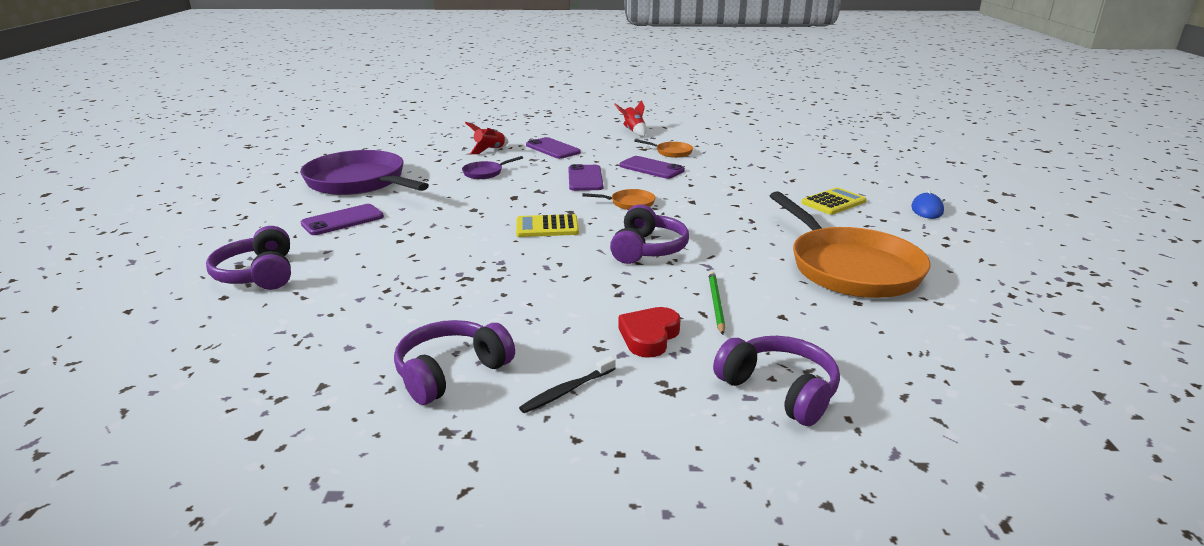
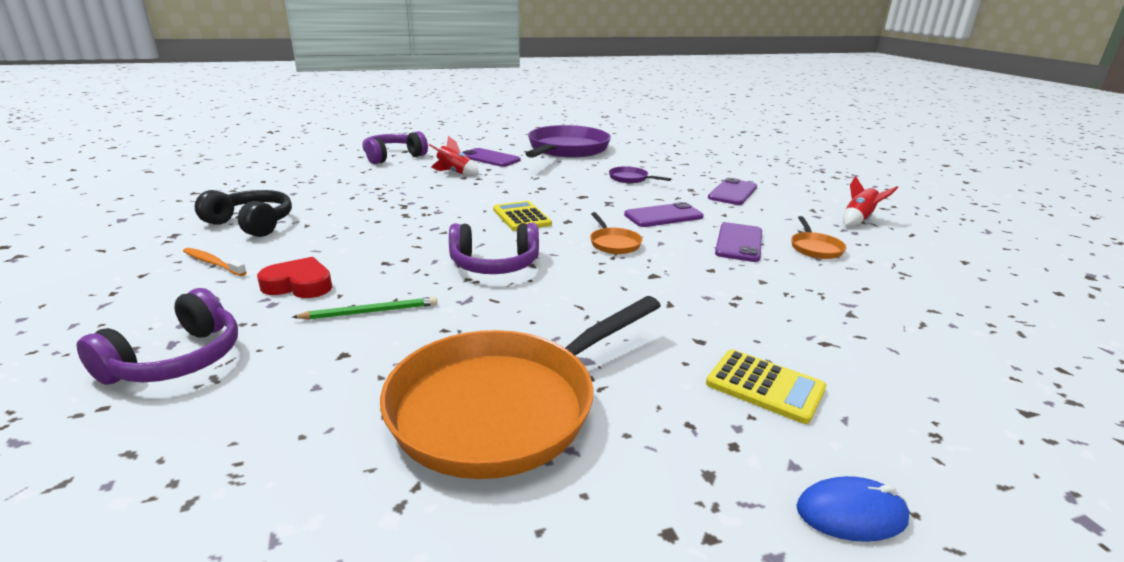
camera: 70 degrees right, 0 degrees up
(451, 372) = (252, 224): purple headphones -> black headphones
(489, 150) = (692, 172): red rocket -> red rocket (454, 173)
(567, 391) = (213, 263): black toothbrush -> orange toothbrush

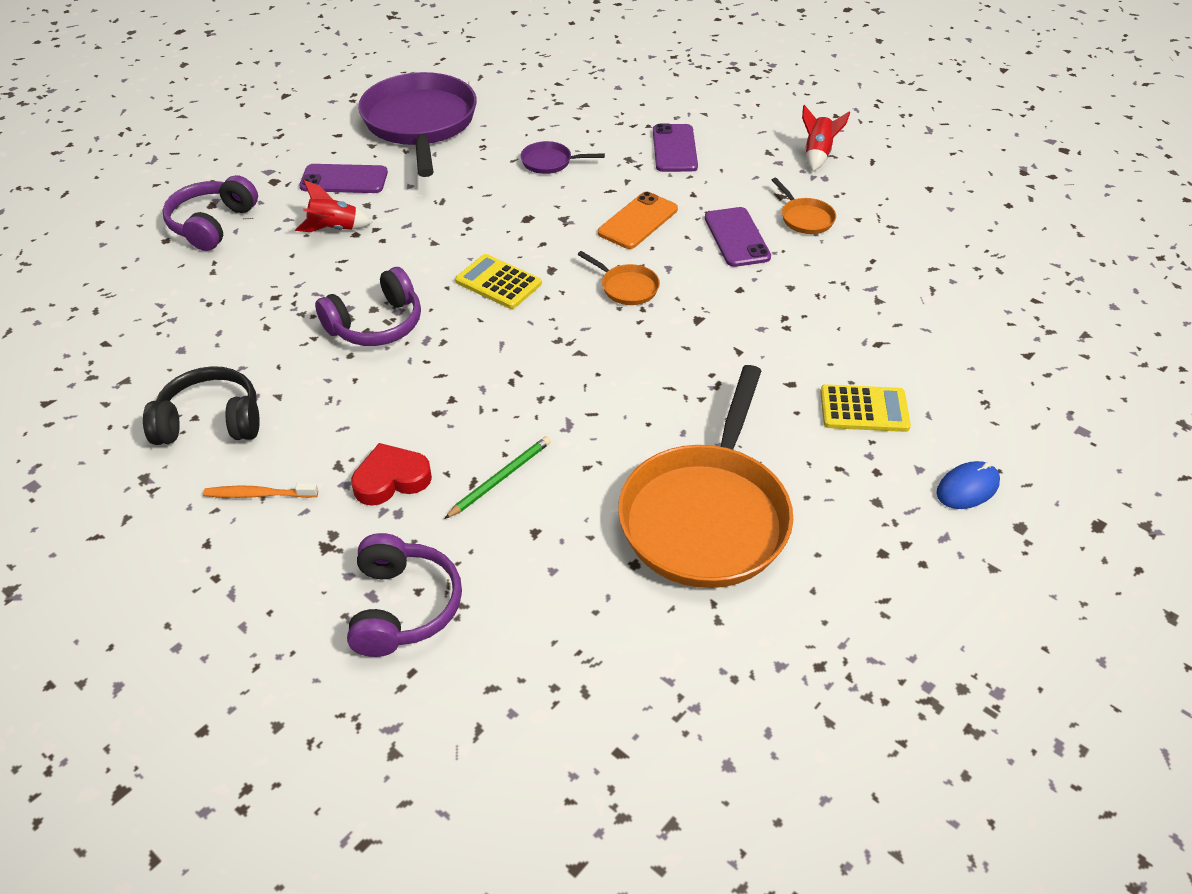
camera: 30 degrees left, 20 degrees up
(494, 265) = (546, 368): purple headphones -> purple headphones (376, 325)
(663, 216) = (638, 221): purple phone -> orange phone

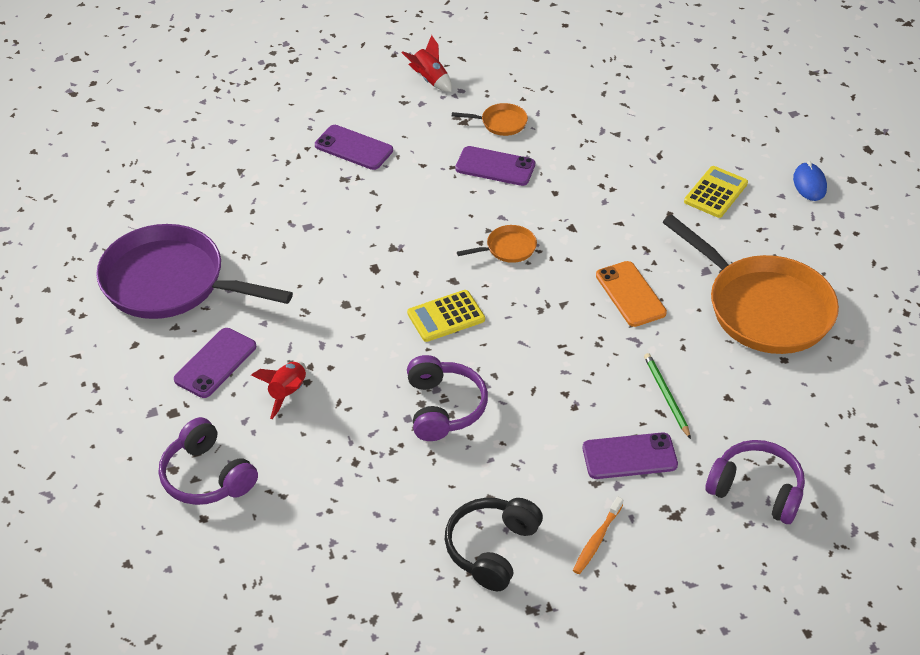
camera: 60 degrees left, 0 degrees up
(391, 479) = (629, 456): red heart -> purple phone
(550, 162) = (307, 225): purple pan -> none
(638, 221) = (432, 208): orange phone -> orange phone (630, 294)

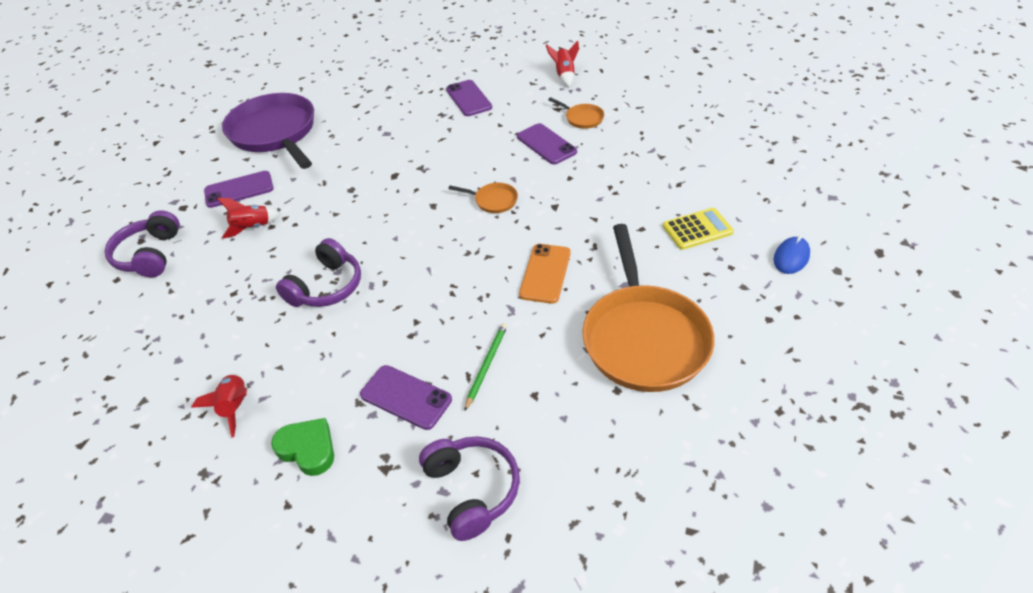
camera: 40 degrees right, 0 degrees up
(446, 316) = (400, 226): yellow calculator -> none
(491, 548) = (235, 407): black headphones -> red rocket
(597, 540) = (308, 449): orange toothbrush -> green heart

